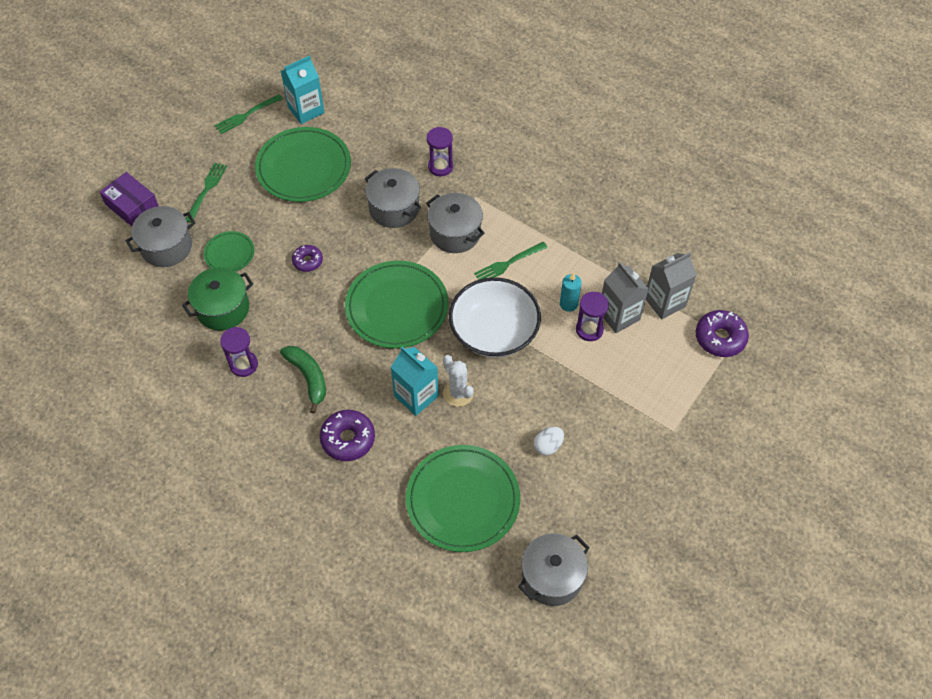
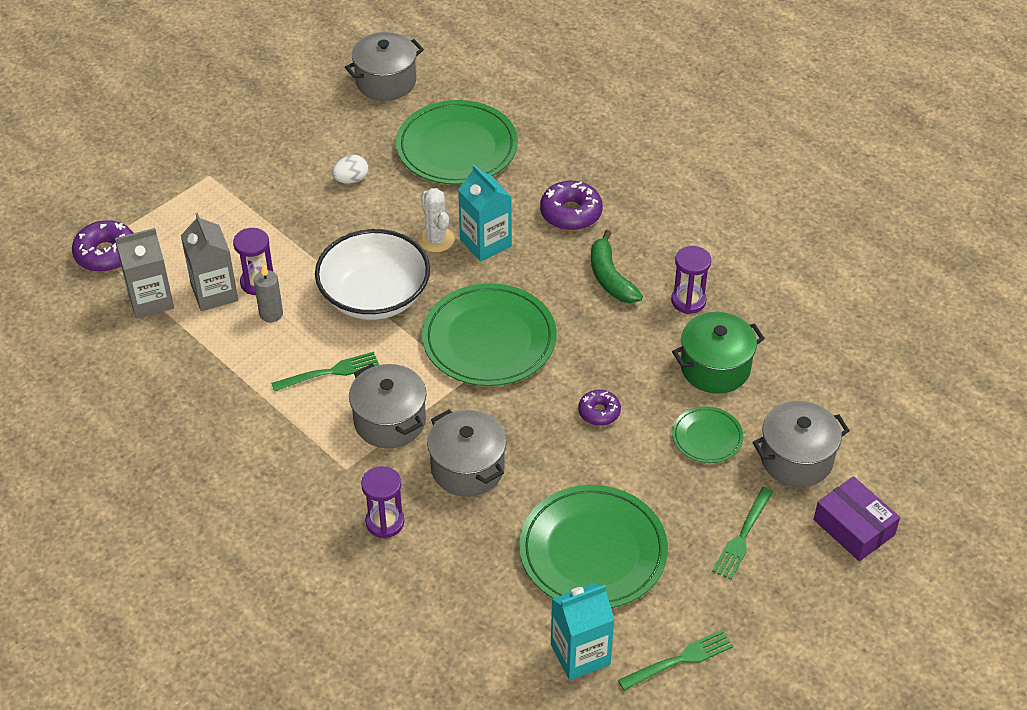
camera: 170 degrees left, 10 degrees down
(568, 304) = (271, 314): turquoise candle -> grey candle

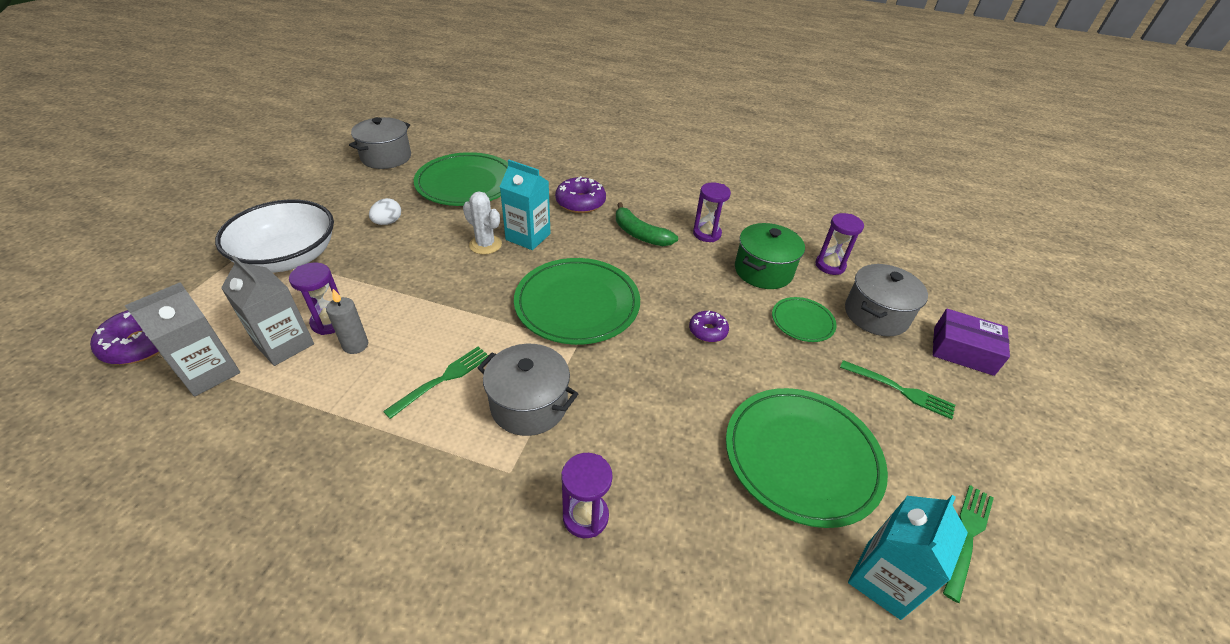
camera: 30 degrees left, 5 degrees down
(374, 296) = (454, 300): white bowl -> white bowl (288, 257)
(467, 468) = (632, 422): grey pot -> none
(743, 536) = (900, 390): green fork -> green fork turned 60 degrees counterclockwise
(800, 387) = (830, 265): none -> purple hourglass

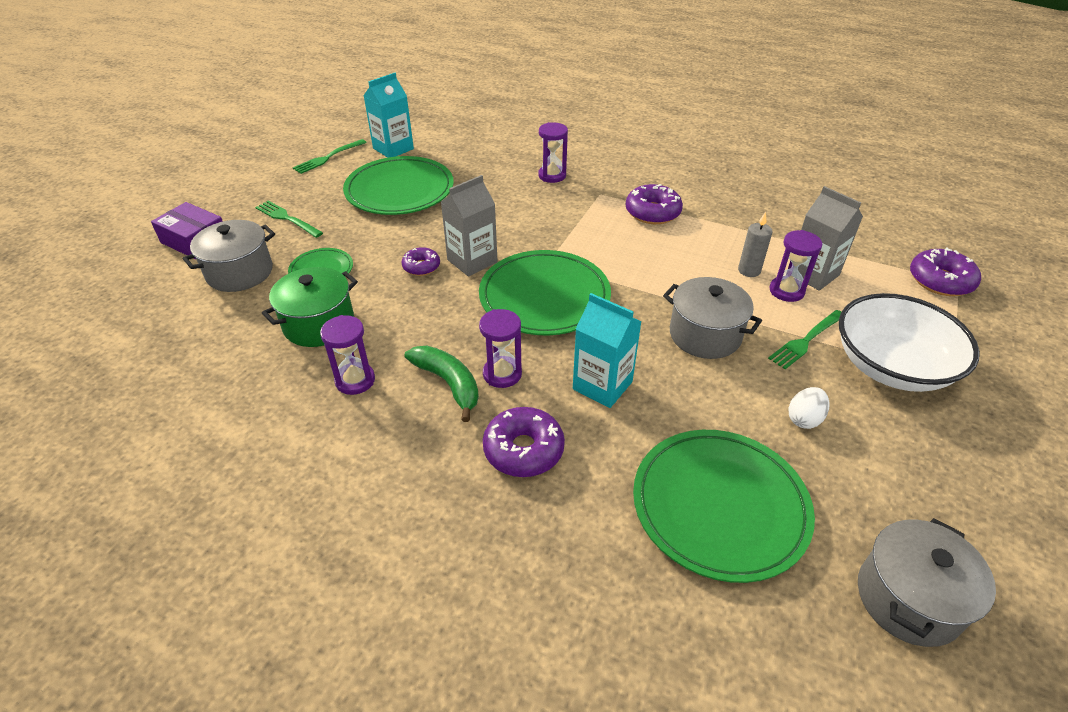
camera: 170 degrees left, 0 degrees up
(209, 373) = (856, 257): grey carton -> grey carton (472, 261)
(439, 436) = (652, 212): none -> purple donut
(442, 379) = (661, 243): green fork -> green fork (806, 340)
(485, 245) = (656, 375): white cactus -> none
(529, 405) = (589, 225): grey pot -> grey pot (705, 335)
(830, 265) = (231, 327): purple hourglass -> purple hourglass (502, 374)

